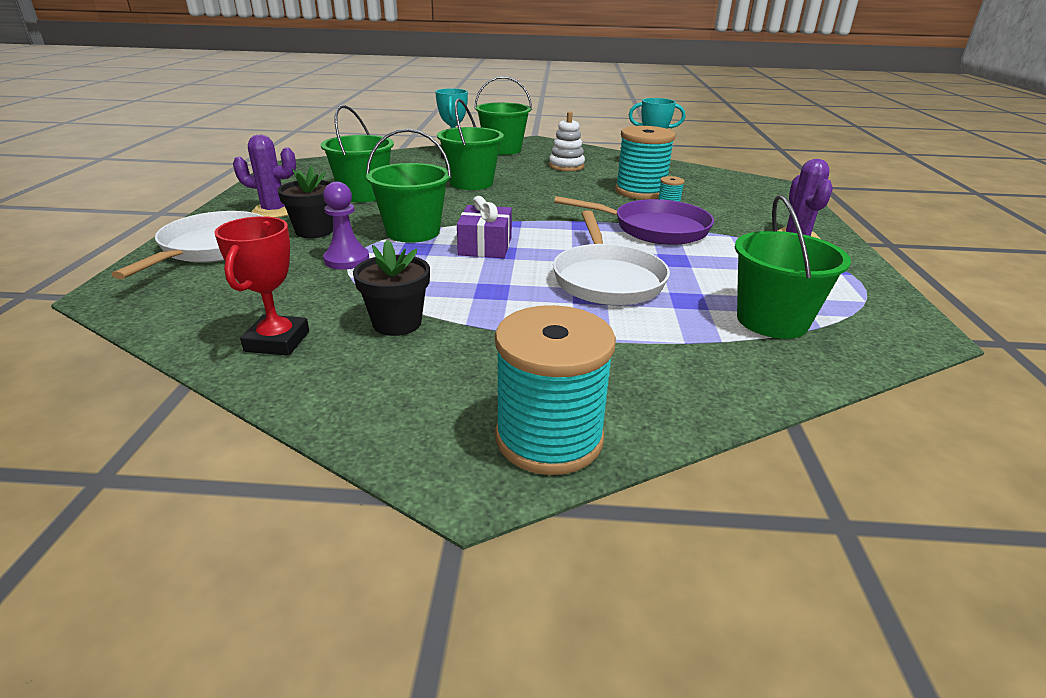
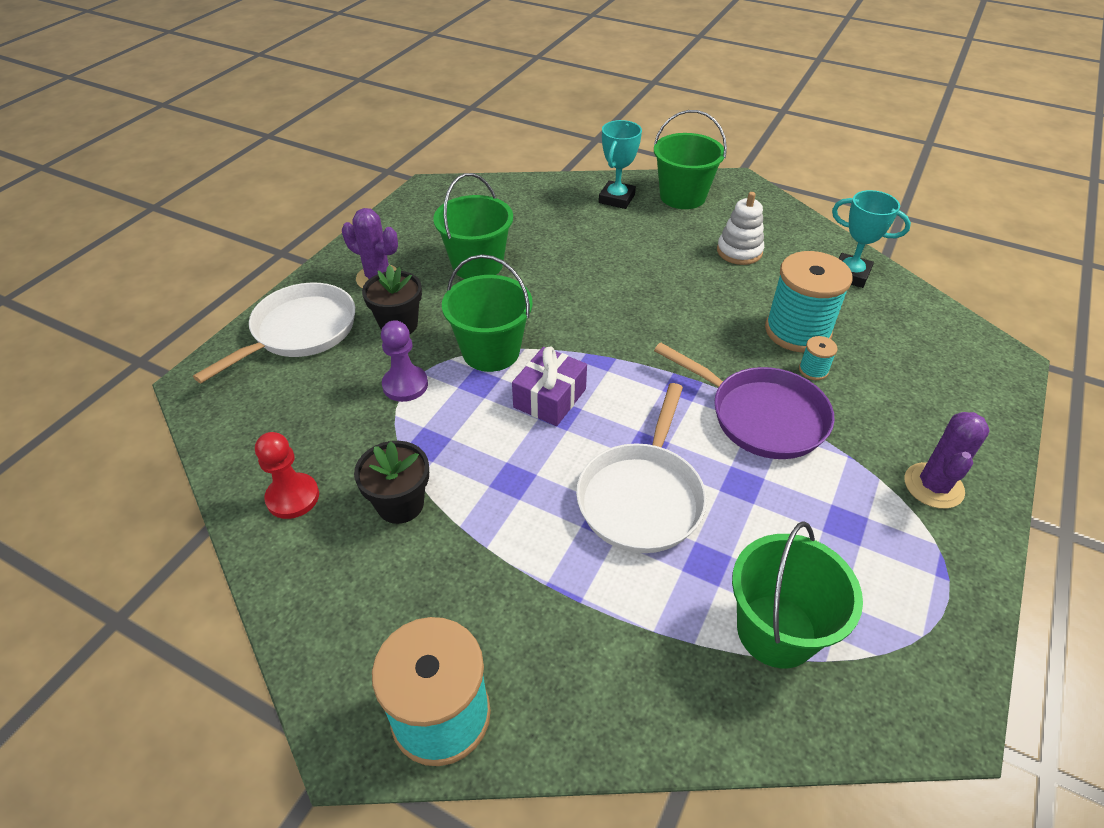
camera: 25 degrees right, 15 degrees up
(277, 341) = (293, 497): red trophy -> red pawn
(471, 183) = (603, 266): green bucket -> none

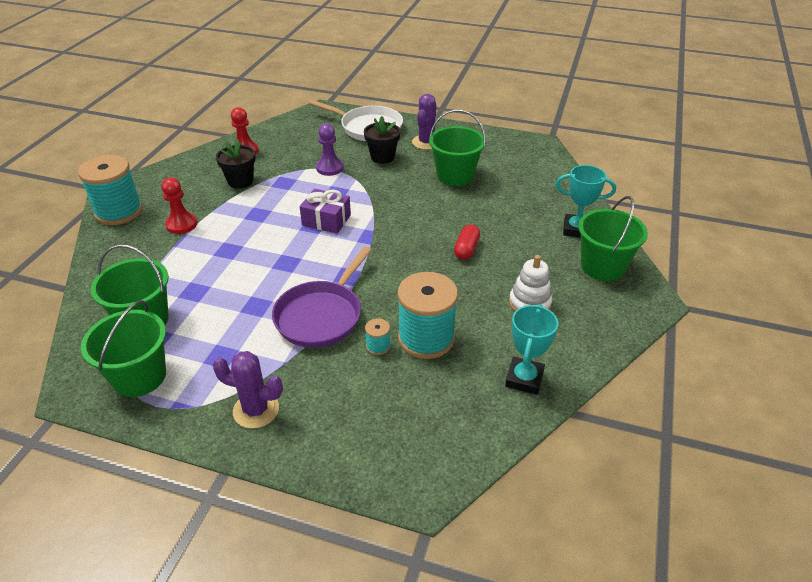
camera: 80 degrees right, 5 degrees down
(491, 351) = (365, 193): green bucket -> green bucket (139, 376)
(516, 592) = (181, 224): none -> red pawn
(640, 279) = (466, 249): none -> red capsule
(642, 496) = (245, 263): white pan -> none

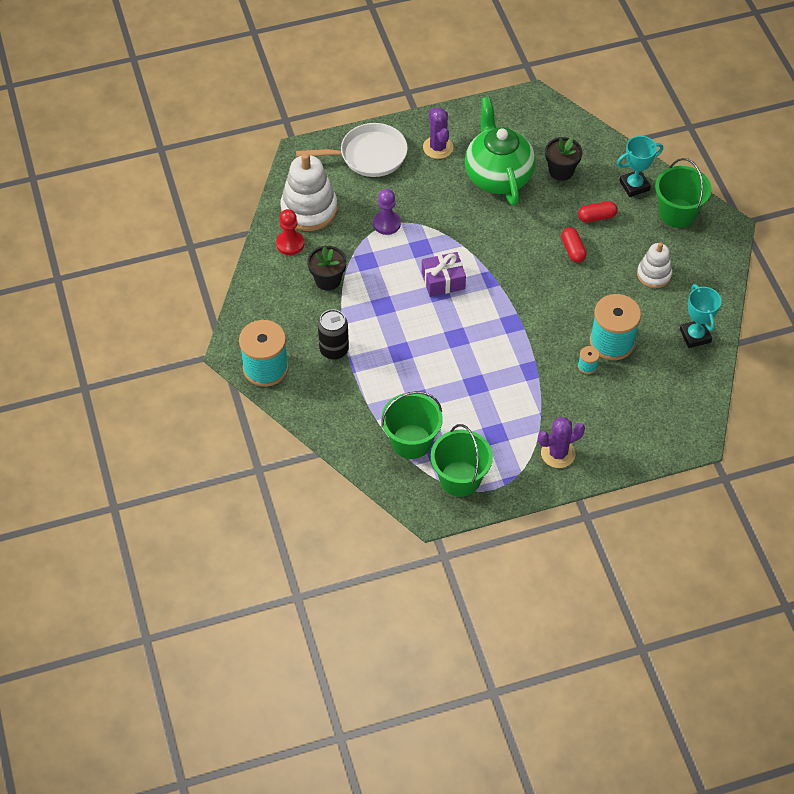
camera: 35 degrees left, 15 degrees up
(181, 224) = (334, 350): red pawn -> black can
(285, 139) = (309, 209): none -> white stacking toy
(321, 315) = (527, 365): purple pan -> none
(382, 157) = (418, 186): black flower pot -> black flower pot (561, 171)
(455, 176) = (498, 176): green bucket -> green teapot
(515, 236) = (596, 217): none -> red capsule

